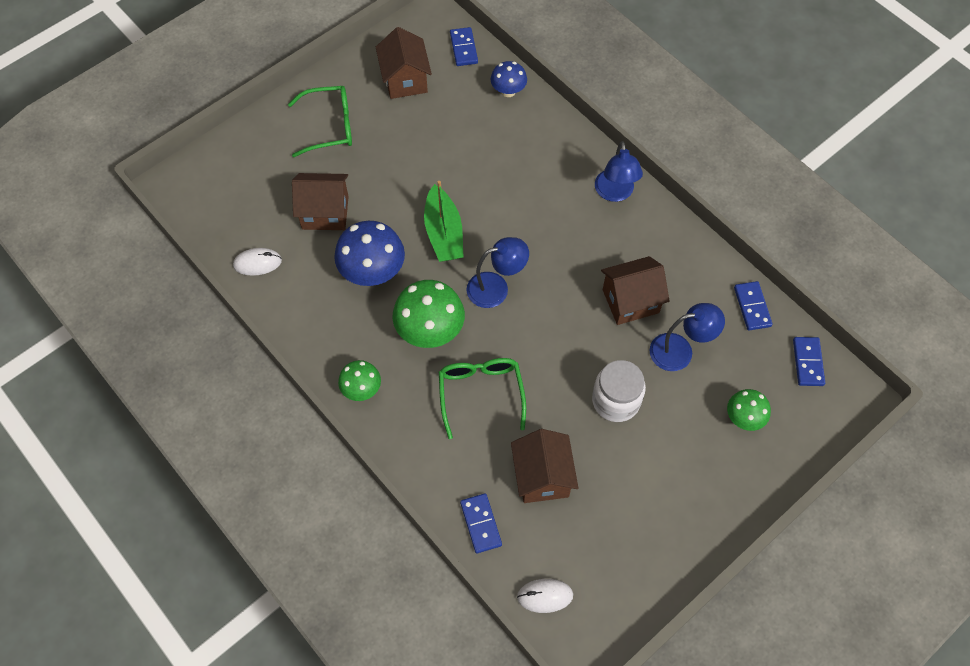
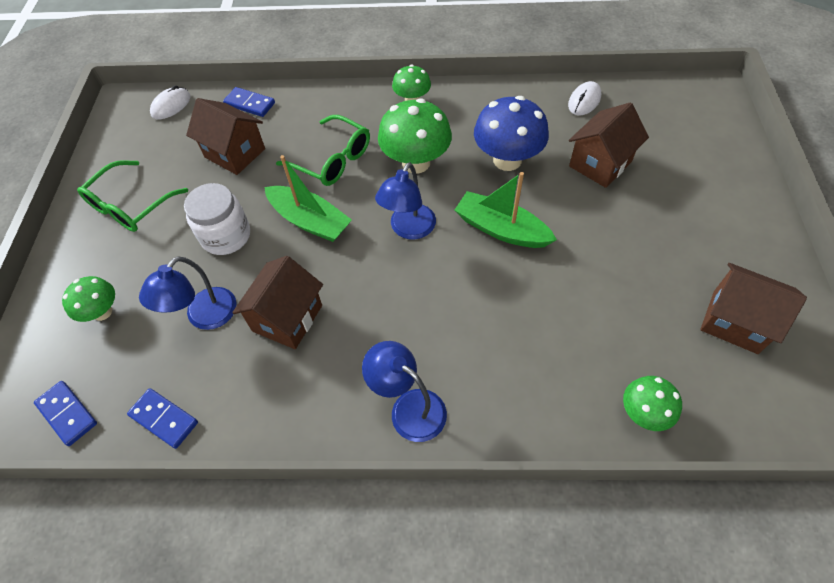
camera: 135 degrees right, 5 degrees down
(329, 126) = (709, 220): green glasses -> green glasses (131, 205)
(464, 48) = (753, 416): blue domino -> none
(508, 91) = (643, 413): blue mushroom -> green mushroom
(549, 356) = (310, 221): none -> green boat

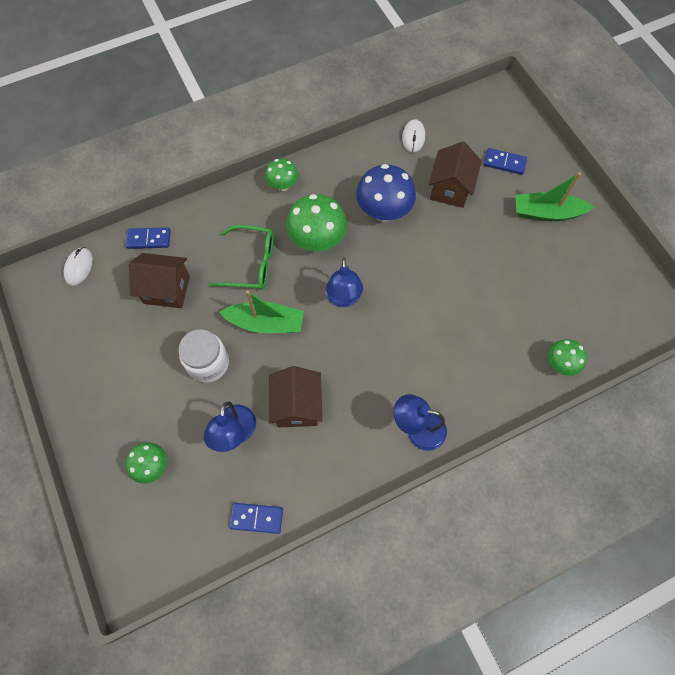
camera: 30 degrees left, 10 degrees up
(67, 414) = (182, 550): blue domino -> blue domino (504, 163)
(131, 205) = (110, 370): green glasses -> none
(501, 229) = (408, 271): green boat -> green boat (546, 213)
(735, 321) = (586, 276): brown house -> none

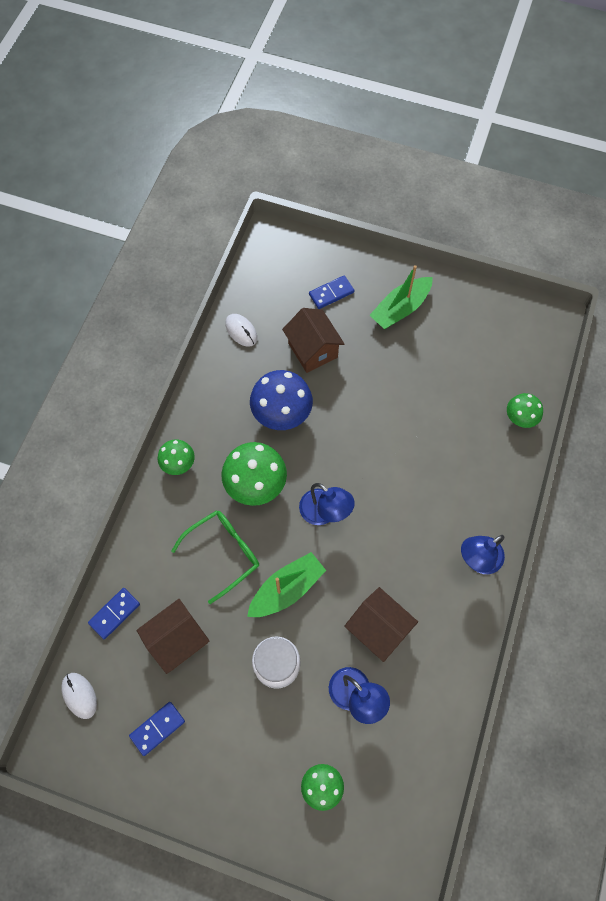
camera: 45 degrees left, 0 degrees up
(256, 518) = (438, 740): blue domino -> blue domino (157, 728)

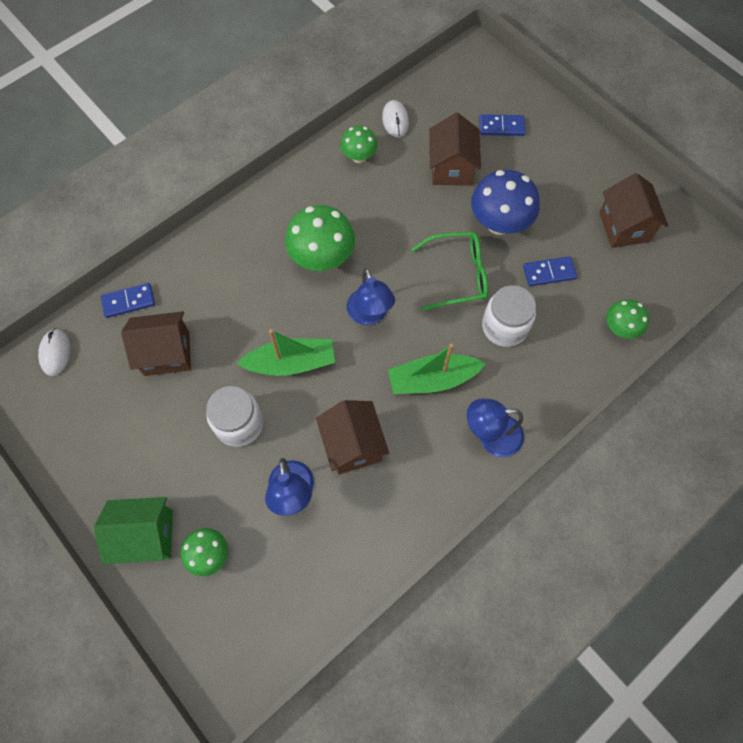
camera: 30 degrees right, 0 degrees up
(157, 728) = (100, 418): blue domino -> blue domino (549, 272)
(178, 464) = (265, 205): green mushroom -> green mushroom (359, 157)
(223, 553) = (254, 301): green glasses -> green glasses (456, 275)
(261, 802) = (146, 535): none -> green house
(282, 414) = (386, 209): blue mushroom -> blue mushroom (499, 223)
(400, 309) = (561, 171): green boat -> green boat (432, 379)
(434, 464) = (504, 327): none -> white jar
(475, 332) = (624, 226): none -> brown house

